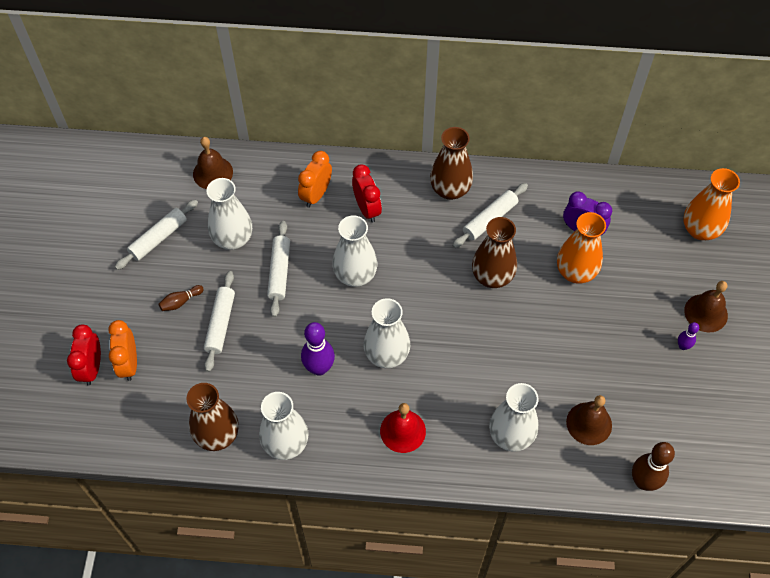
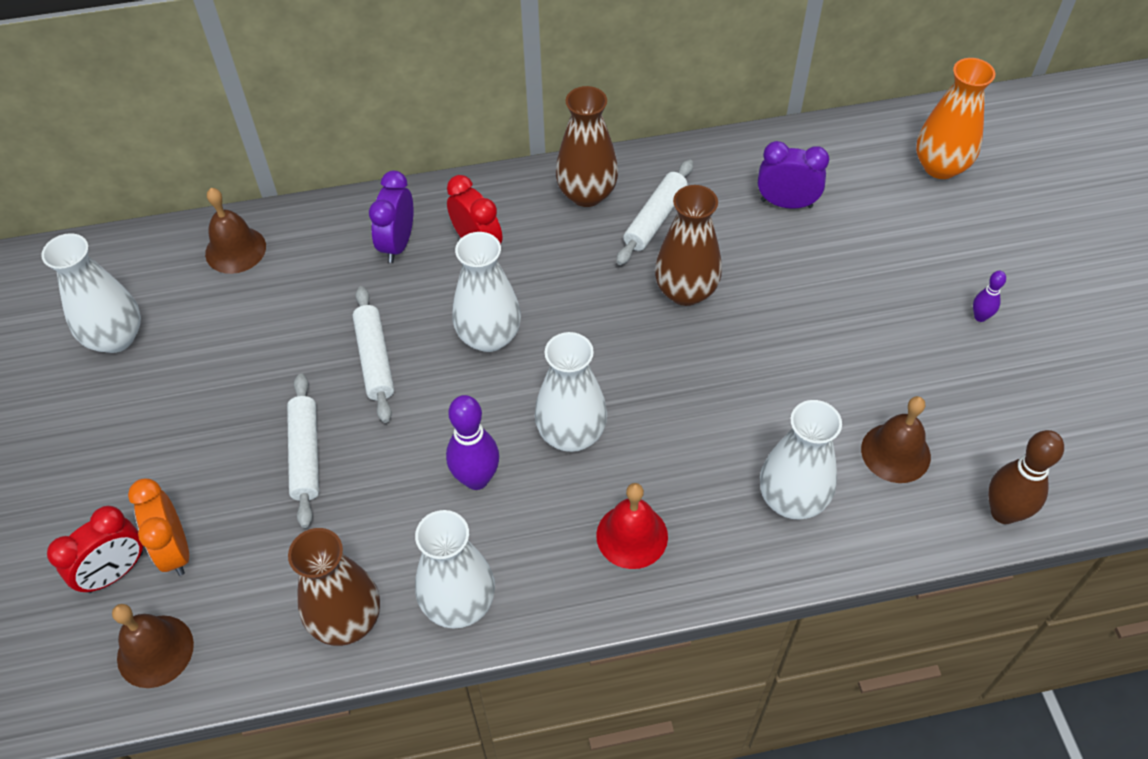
camera: 15 degrees left, 5 degrees down
(92, 368) = (115, 572): red clock -> red clock turned 120 degrees counterclockwise
(158, 238) = (175, 357): white rolling pin -> none
(180, 302) = (234, 438): brown bowling pin -> none
(233, 239) = (291, 331): white vase -> white vase (116, 338)
(316, 195) = (398, 244): orange clock -> purple clock
(575, 272) = (798, 258): orange vase -> none
(706, 313) = (992, 267): brown bell -> brown bell (155, 651)

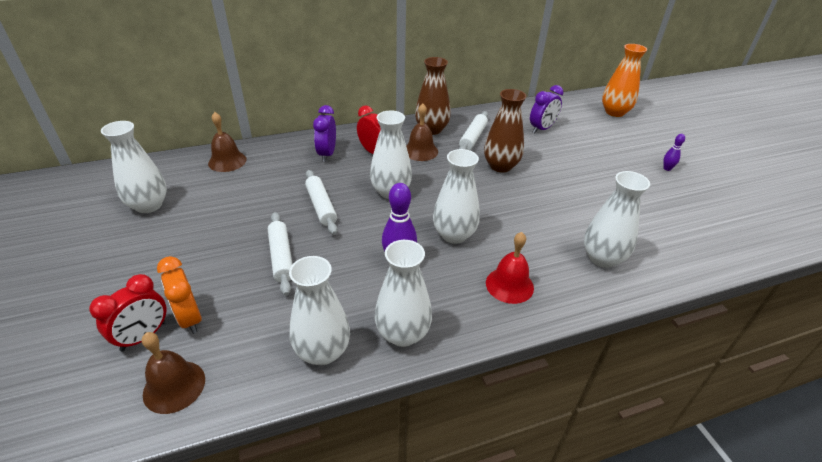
camera: 10 degrees left, 15 degrees down
(347, 620) = (322, 351): brown vase -> white vase
(786, 203) = (541, 129): purple clock -> purple clock turned 135 degrees clockwise
(895, 452) = (652, 231): brown bell -> brown bell (420, 151)
(1003, 512) = (730, 255): brown bowling pin -> none

